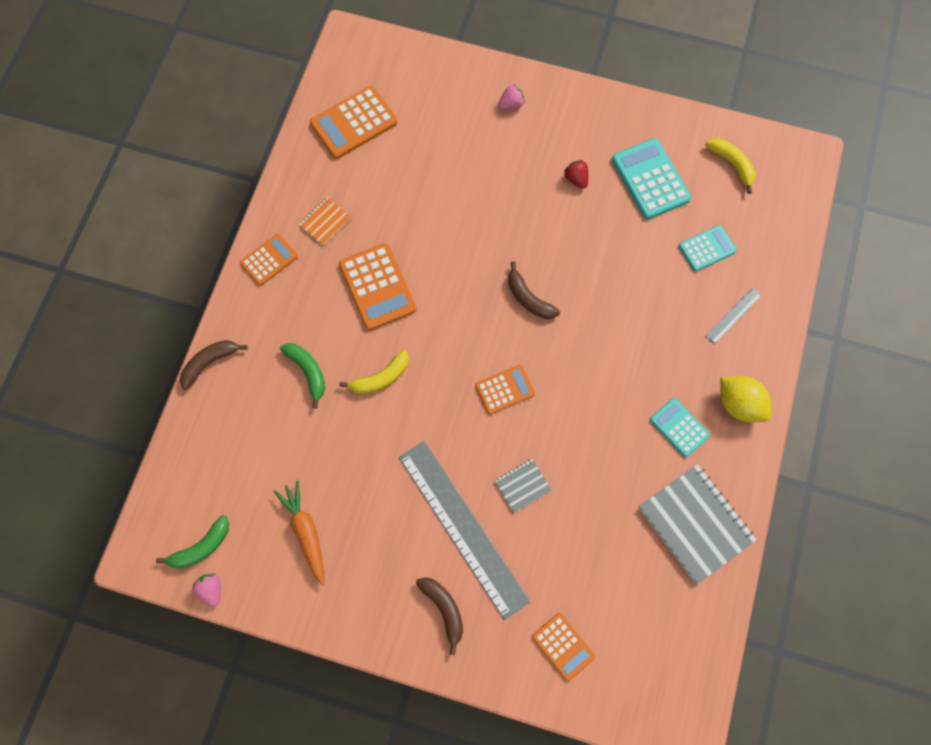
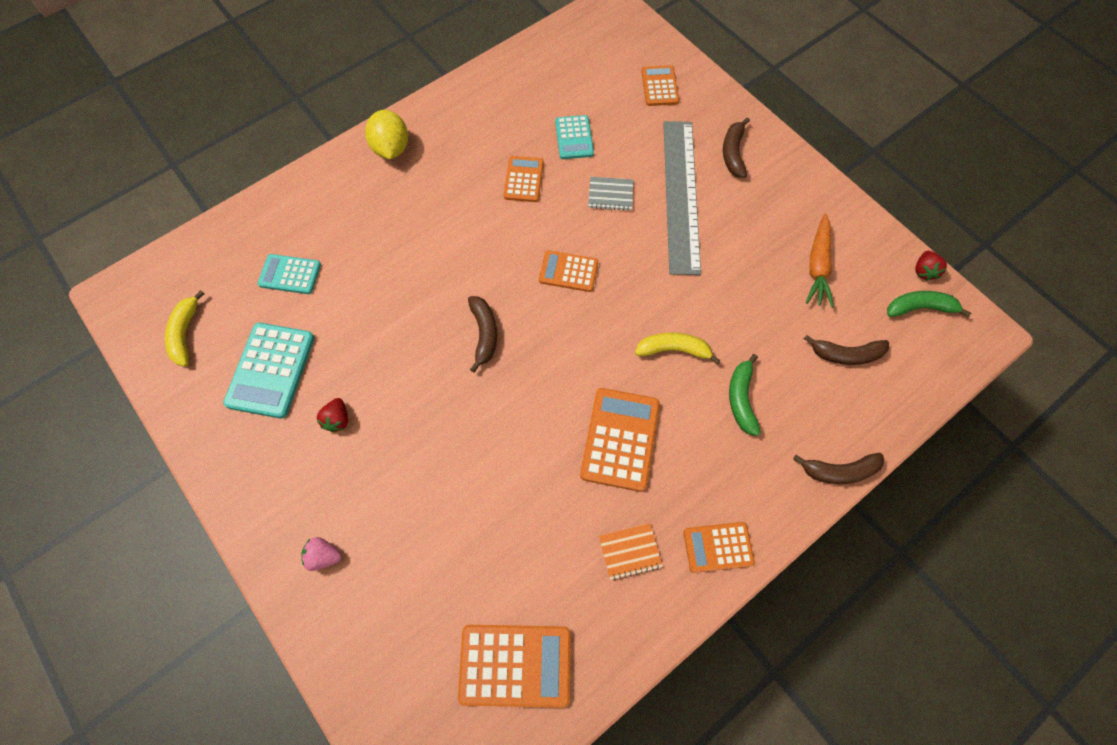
camera: 145 degrees left, 5 degrees down
(211, 589) = (923, 271): pink strawberry -> red strawberry
(245, 461) = (846, 354): none -> brown banana
(605, 450) = (523, 179): none -> orange calculator
(679, 427) = (452, 161): turquoise calculator -> turquoise calculator (574, 138)
(695, 524) = (501, 98): grey notebook -> none
(733, 315) = (327, 210): grey ruler -> none

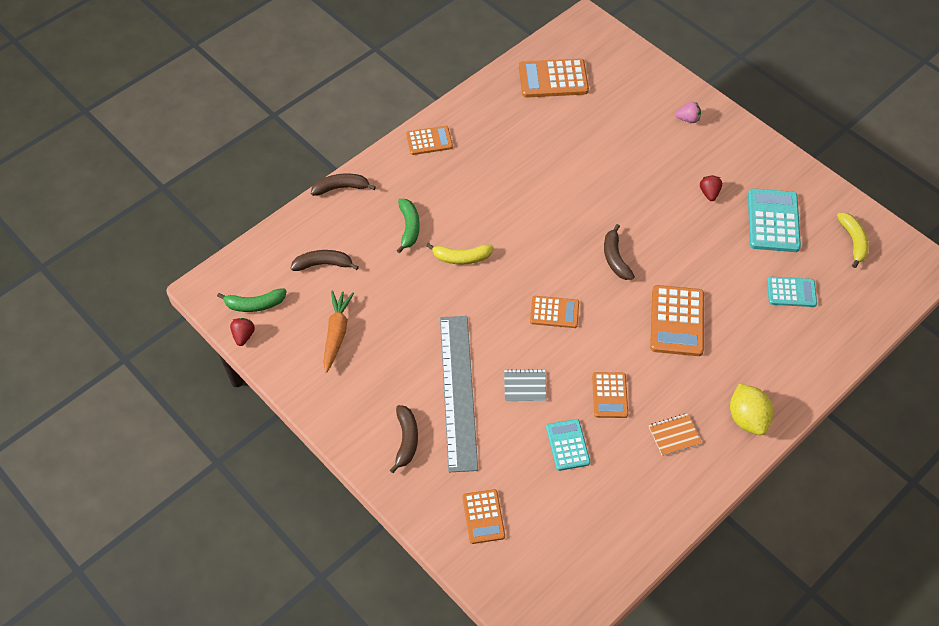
camera: 175 degrees right, 10 degrees down
(620, 439) = (499, 196): orange calculator -> orange calculator (677, 321)
(629, 551) = (488, 135): orange notebook -> orange notebook (674, 435)

